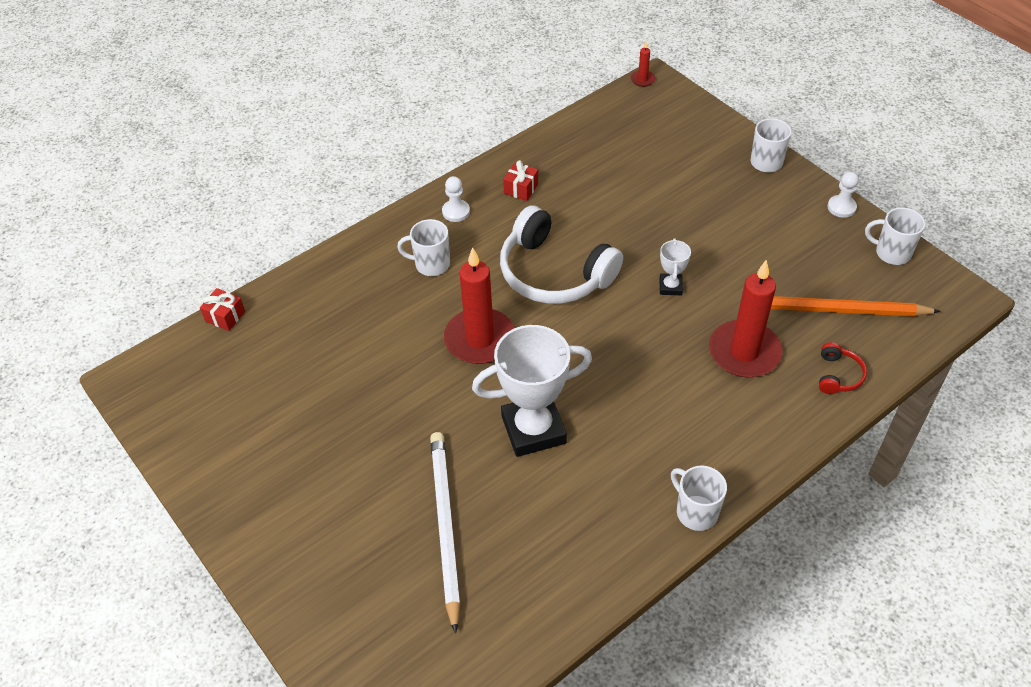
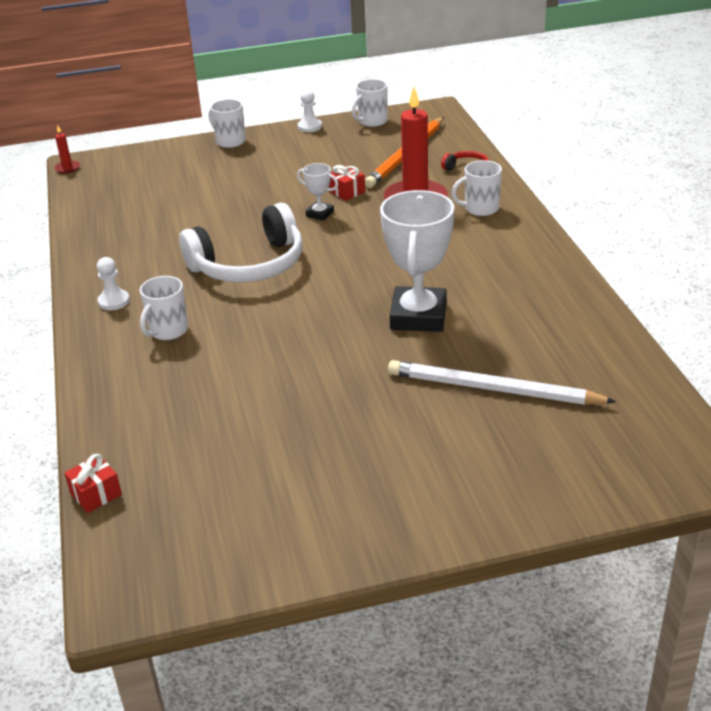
camera: 65 degrees left, 15 degrees down
(480, 339) = (290, 322): red candle -> none
(521, 189) = (126, 258): red gift -> red gift (347, 192)
(696, 512) = (554, 258): white mug -> white mug (480, 209)

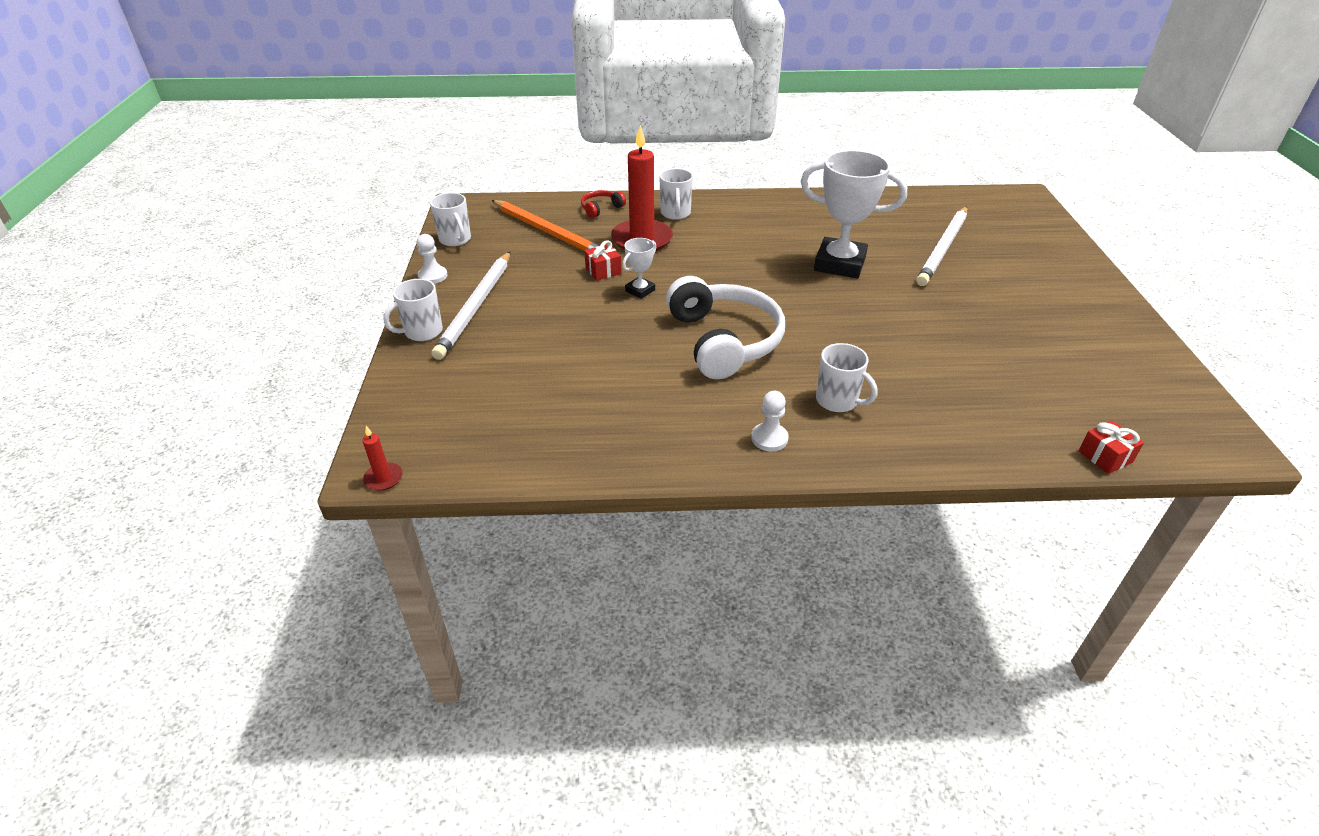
camera: 80 degrees left, 5 degrees up
(270, 152) = (476, 307): none -> white pencil

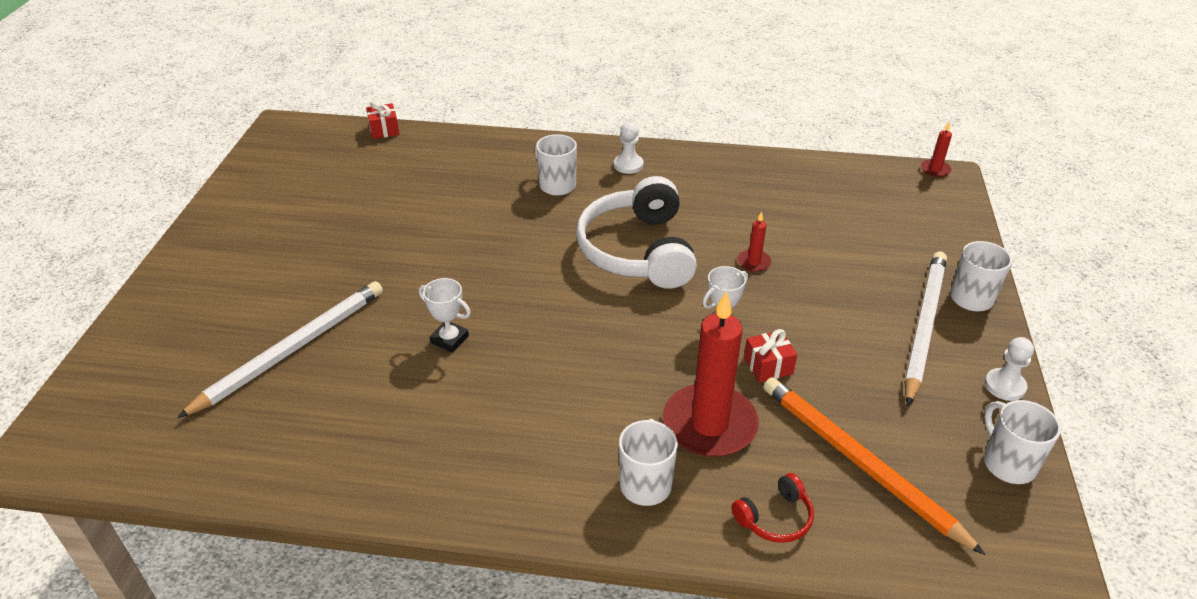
camera: 170 degrees left, 0 degrees up
(614, 342) = (754, 262): none -> red candle
(839, 264) = (449, 339): white trophy -> white trophy, size x0.47

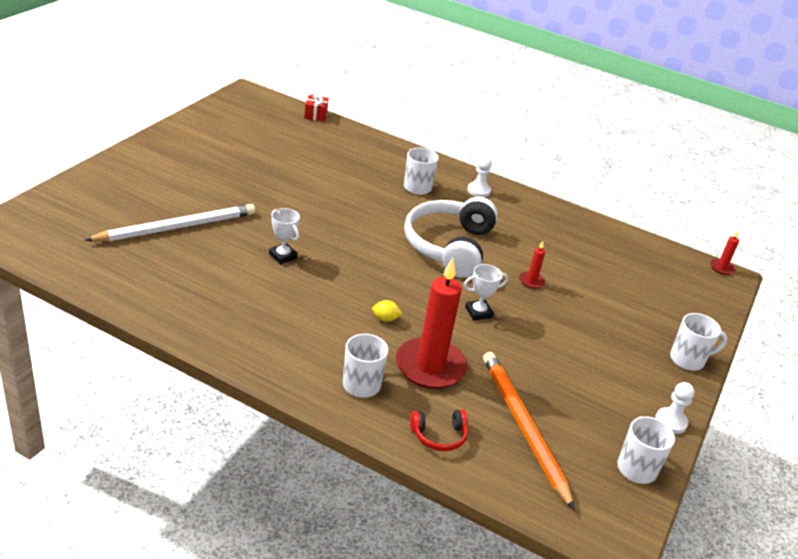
camera: 15 degrees right, 5 degrees down
(621, 379) = (385, 319): none -> yellow lemon
(768, 366) = (497, 347): red gift -> none
(923, 326) = (634, 364): white pencil -> none

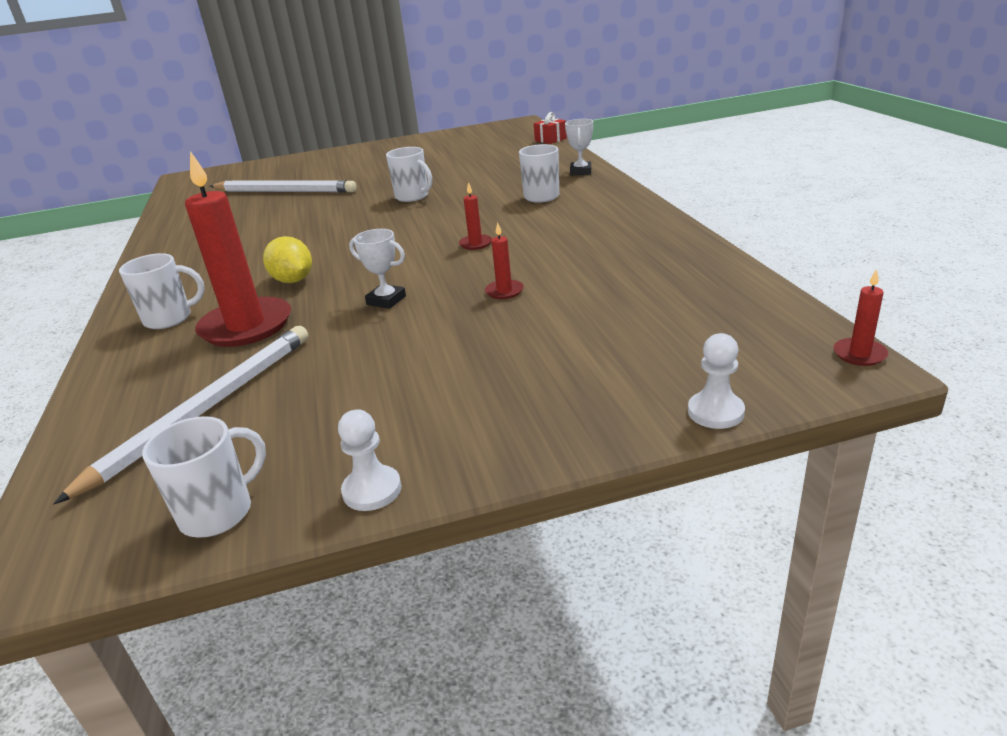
camera: 55 degrees right, 5 degrees down
(283, 256) = (315, 221): white trophy -> white trophy (580, 172)
(385, 319) = (293, 280): yellow lemon -> yellow lemon, size x1.74
(439, 436) = (129, 380): red headphones -> none
(449, 246) = (475, 244): white headphones -> red candle
(478, 191) = (609, 208): white pawn -> white pawn (715, 412)
(523, 427) = (206, 409): orange pencil -> white pencil
(688, 360) = (554, 435): white mug -> white mug (412, 197)

